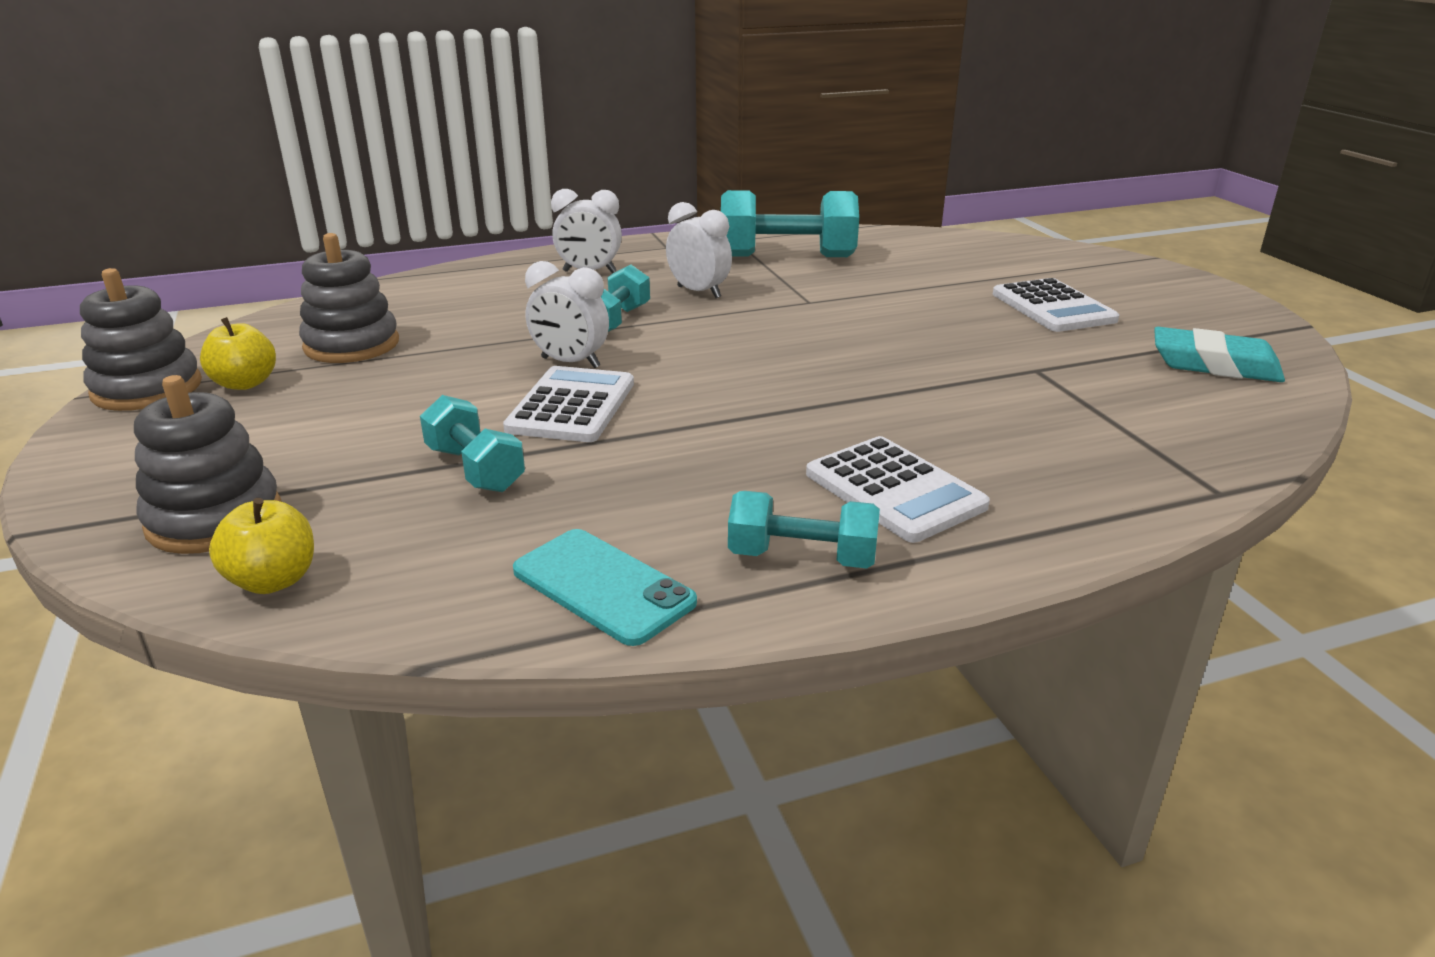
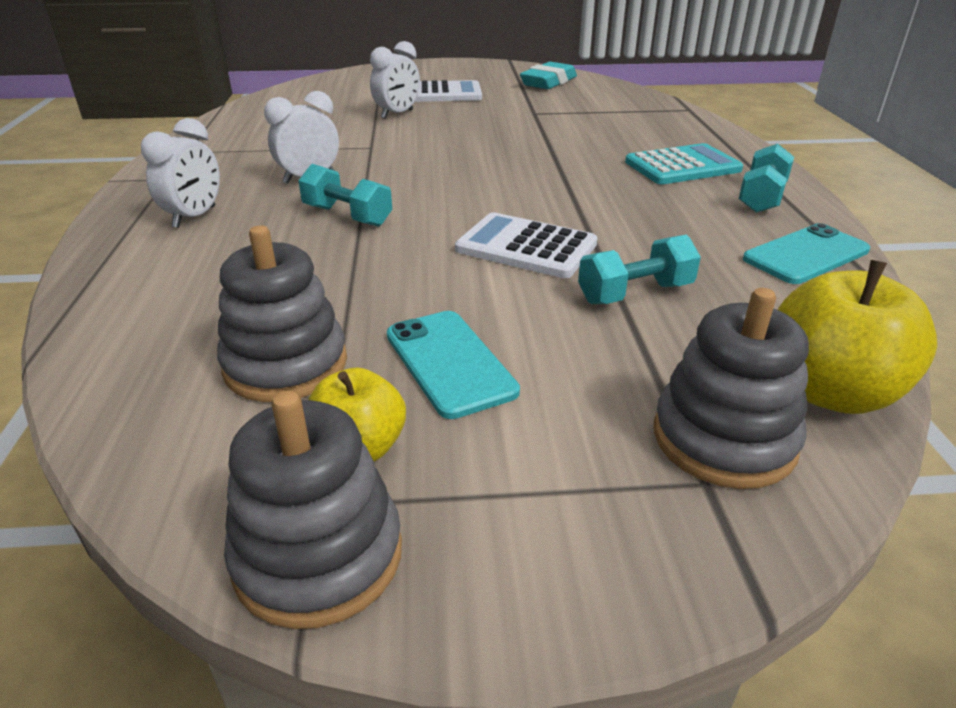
camera: 75 degrees left, 5 degrees up
(273, 580) = (830, 392): yellow apple -> yellow apple, size x1.60
(348, 397) = (449, 363): none -> turquoise phone
(570, 363) = (432, 241): white clock -> white clock (397, 114)
(787, 256) = (260, 140): turquoise dumbbell -> none
(894, 490) = (682, 166): white calculator -> turquoise calculator

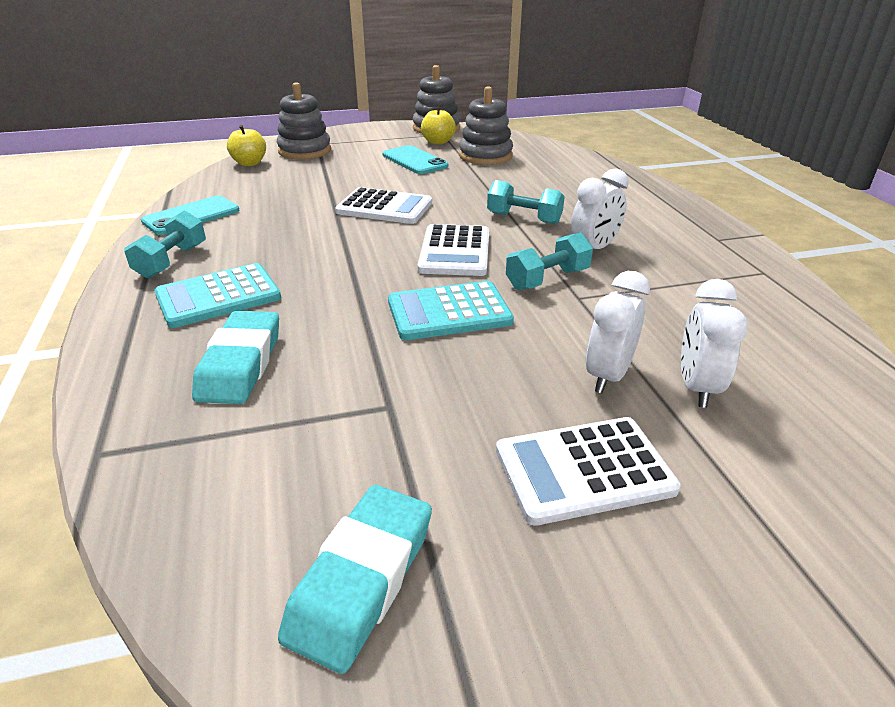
camera: 170 degrees right, 0 degrees up
(195, 217) = (633, 209): white clock -> white clock (697, 387)
(455, 186) = (455, 251): none -> white calculator
(482, 145) = (449, 312): none -> turquoise calculator
(633, 131) = (241, 364): none -> turquoise eraser
(635, 293) = (320, 189): turquoise dumbbell -> turquoise dumbbell (547, 279)
(830, 392) = (249, 163): yellow apple -> yellow apple, size x0.62

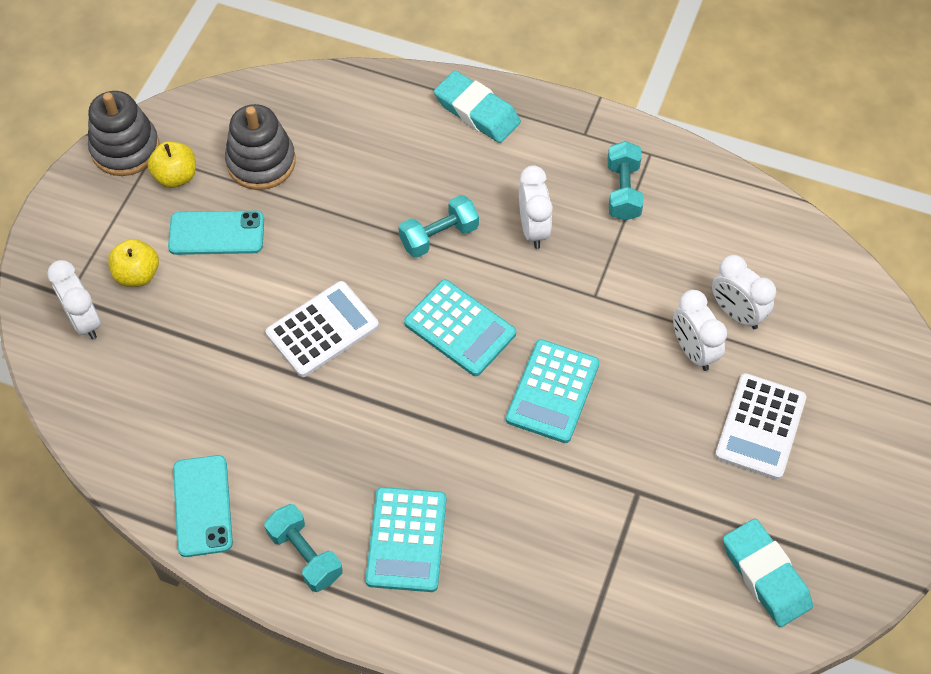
camera: 55 degrees left, 25 degrees up
(241, 364) = (525, 560): turquoise eraser -> turquoise eraser (477, 111)
(249, 163) = (79, 394): yellow apple -> yellow apple (137, 274)
(305, 151) = (84, 321): grey stacking toy -> white clock
(455, 251) = (460, 328): white calculator -> turquoise calculator
(547, 279) = (555, 296): turquoise dumbbell -> turquoise dumbbell (623, 191)

